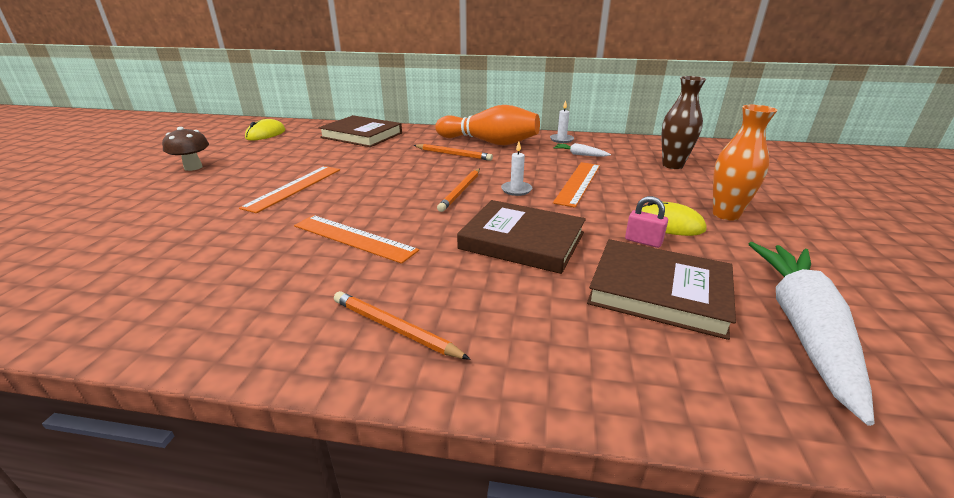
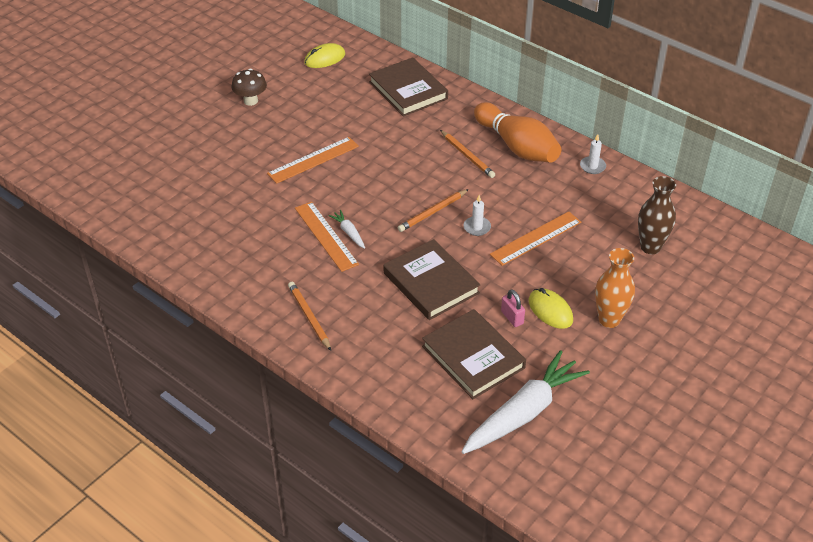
camera: 30 degrees right, 15 degrees up
(580, 155) = (582, 199): white carrot -> white carrot (349, 233)

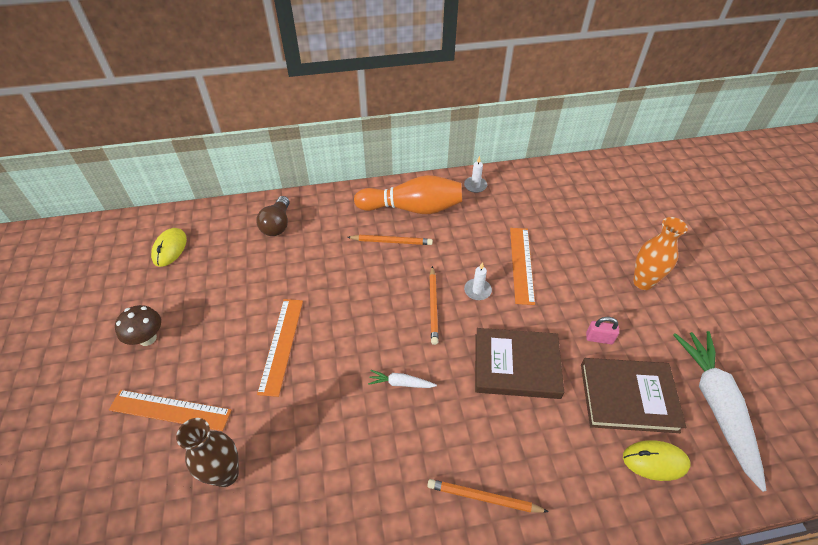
camera: 50 degrees left, 5 degrees up
(326, 236) = (388, 404): orange ruler -> orange ruler (170, 410)
(408, 90) = (277, 224): brown book -> brown light bulb
(550, 310) = (608, 309): yellow mouse -> yellow mouse (655, 461)
(650, 247) = (583, 212): brown vase -> brown vase (226, 474)

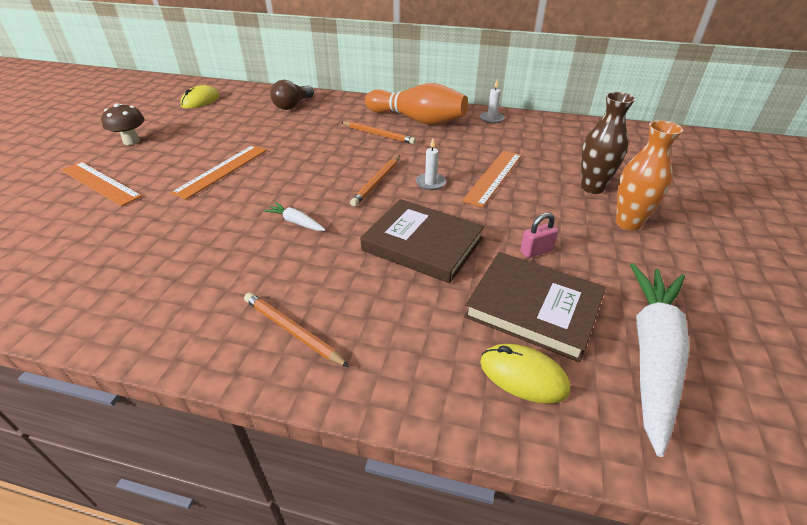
camera: 25 degrees right, 10 degrees down
(226, 474) = (94, 232): brown vase -> brown vase (592, 188)
(599, 338) = (536, 251): pink padlock -> pink padlock turned 60 degrees counterclockwise

